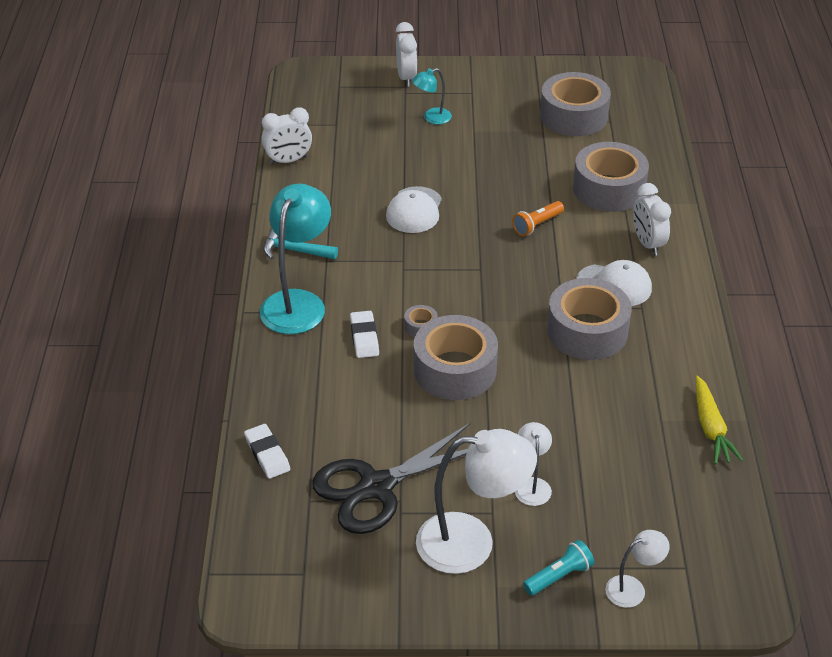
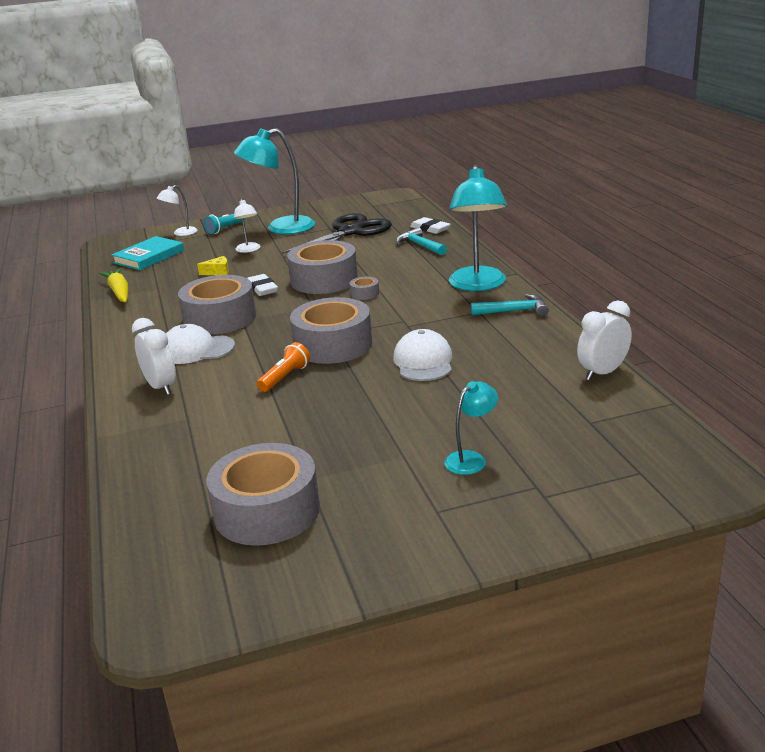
camera: 165 degrees right, 15 degrees down
(306, 411) = (420, 245): none -> turquoise hammer
(364, 337) = (406, 280): white eraser -> white eraser (262, 288)
(406, 78) = (553, 510): white clock -> none
(472, 543) = (281, 228): white lamp -> turquoise lamp
(581, 435) = (218, 272): none -> yellow cheese
(609, 189) = (206, 428): grey tape -> grey tape (333, 345)
(680, 518) = (149, 257): none -> turquoise book

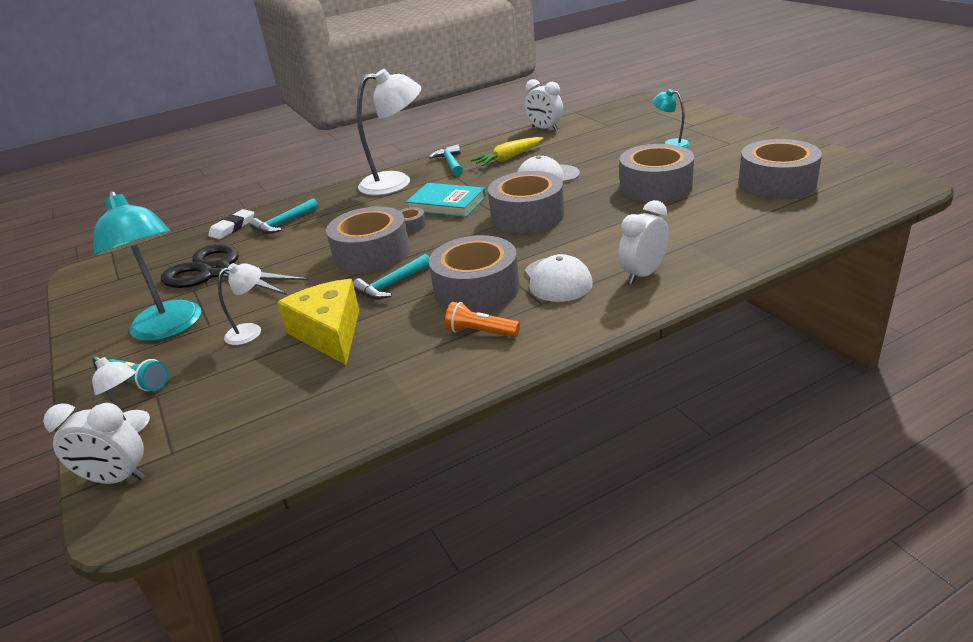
camera: 100 degrees left, 5 degrees up
(119, 292) = (392, 401): yellow carrot -> yellow carrot (508, 158)
(142, 235) = (116, 478): none -> white clock
(149, 257) = (242, 425): turquoise book -> turquoise book (446, 204)
(218, 272) = (330, 333): yellow cheese -> yellow cheese, size x2.29
(262, 288) = (391, 285): white eraser -> turquoise hammer
(285, 377) = (595, 221): orange flashlight -> orange flashlight (480, 332)
(337, 423) = (655, 186): none -> grey tape
(478, 285) = (396, 182): turquoise lamp -> white lamp

